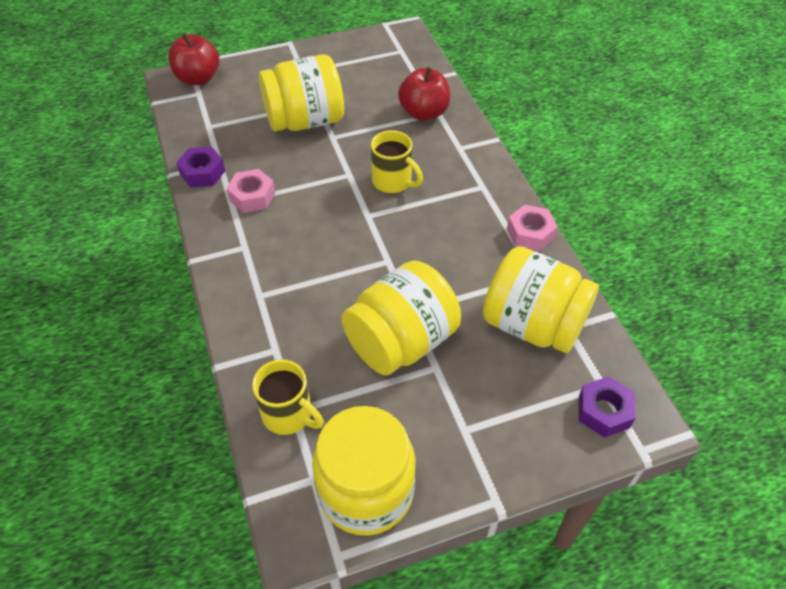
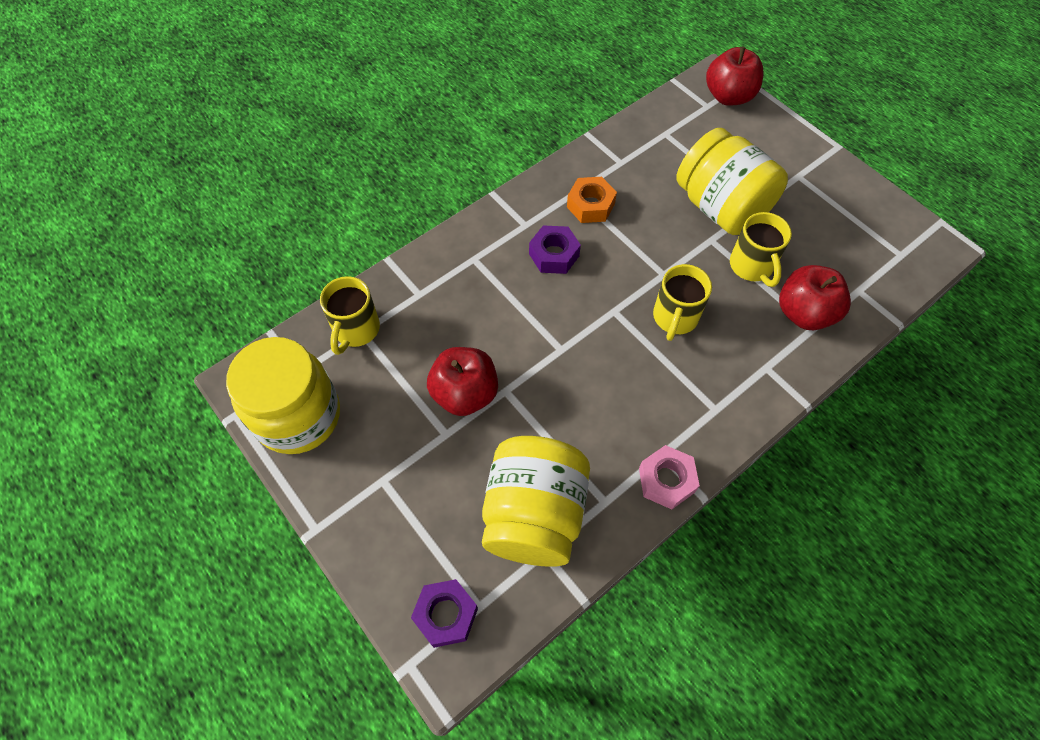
camera: 70 degrees right, 10 degrees up
(202, 173) = (601, 155): purple nut -> purple nut (554, 255)
(252, 196) = (590, 205): pink nut -> orange nut
(370, 124) = (752, 266): none -> yellow mug
(401, 341) = (465, 393): yellow jar -> red apple

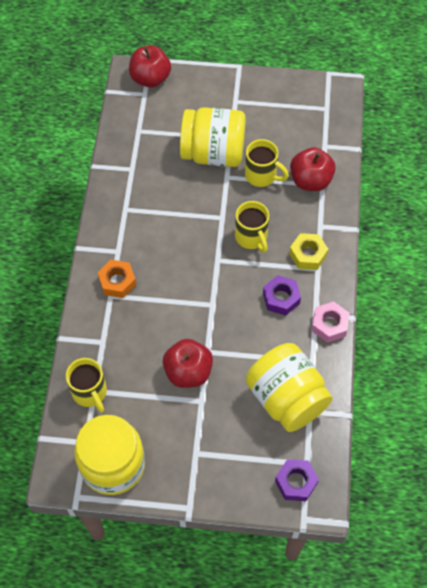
camera: 45 degrees left, 0 degrees up
(554, 255) = (153, 255): purple nut -> purple nut (281, 298)
(590, 205) = (142, 209): orange nut -> orange nut (117, 282)
(720, 385) = (308, 255): none -> yellow nut

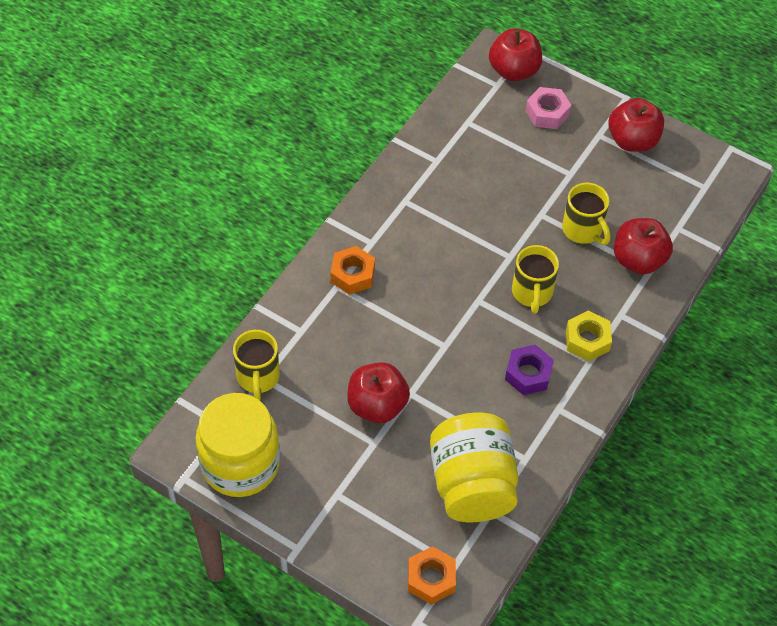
camera: 25 degrees right, 5 degrees down
(213, 153) = (540, 182): yellow jar -> none
(260, 95) = (632, 140): none -> red apple
(296, 482) = (431, 579): purple nut -> orange nut
(329, 325) = (568, 428): pink nut -> pink nut (547, 113)

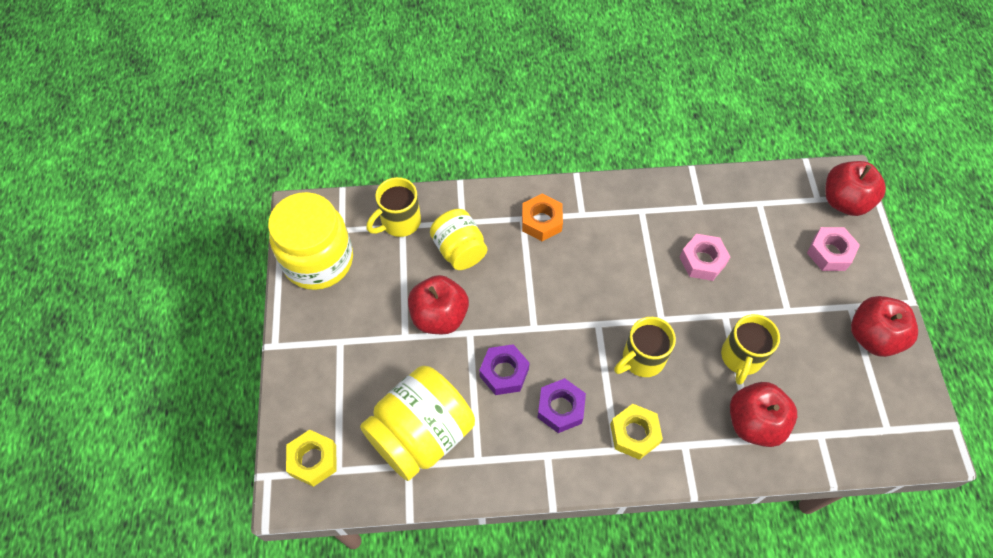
camera: 55 degrees right, 5 degrees up
(326, 351) = (459, 250): none -> yellow jar
(431, 579) = (313, 460): orange nut -> yellow nut
(466, 392) = (504, 373): none -> purple nut
(484, 194) = (702, 261): none -> pink nut

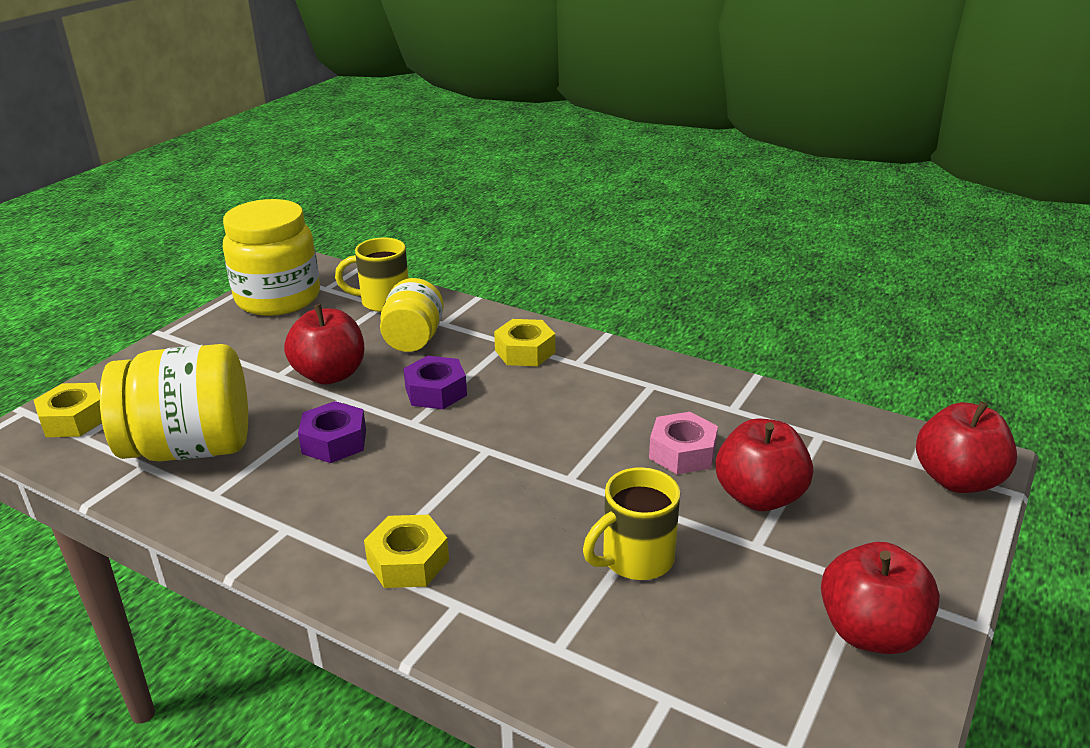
camera: 35 degrees right, 30 degrees down
(541, 221) = (525, 351): orange nut -> yellow nut
(560, 408) = (354, 497): purple nut -> purple nut (436, 391)
(642, 359) = (501, 501): yellow mug -> none
(754, 422) = (579, 632): red apple -> red apple (759, 496)
(829, 253) = (882, 518): pink nut -> none

